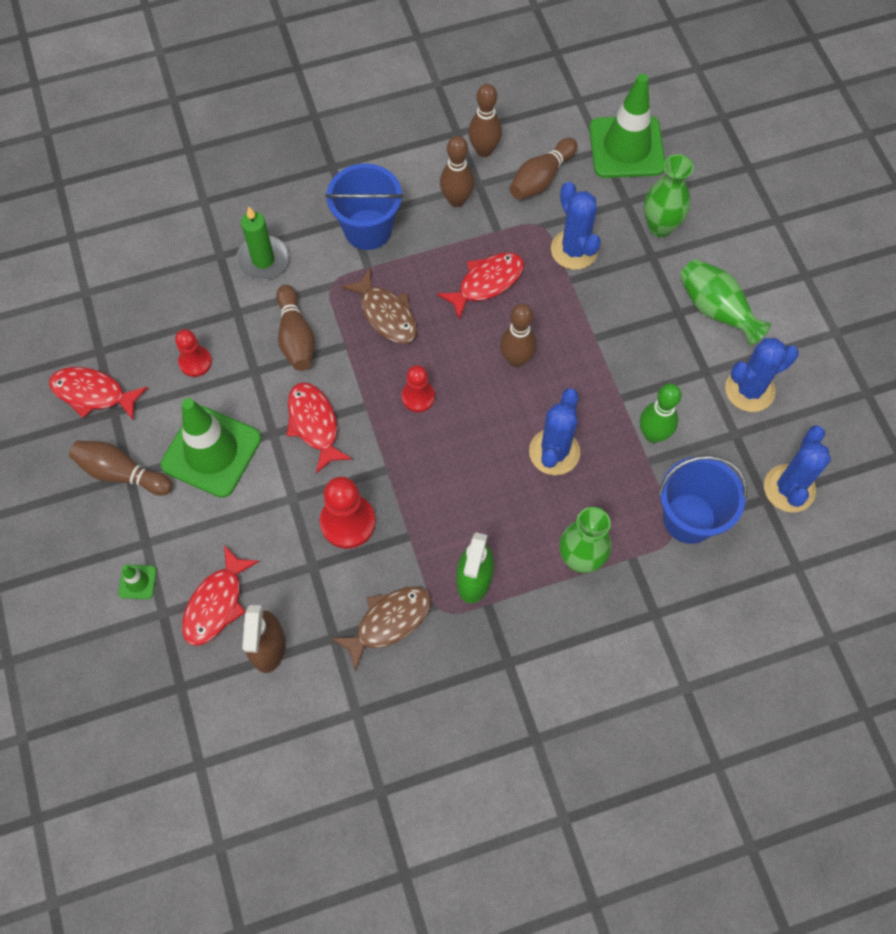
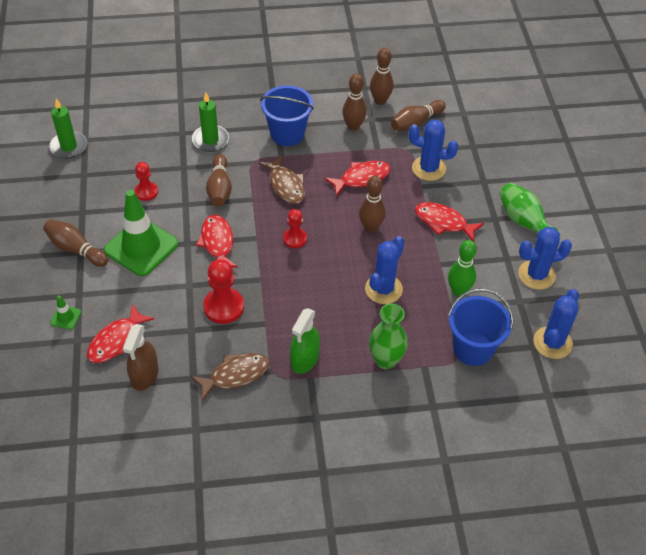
camera: 10 degrees right, 15 degrees down
(65, 308) = (69, 146): none -> green candle
(93, 393) = (71, 199): red fish -> red fish (443, 222)
(574, 250) = (428, 168): blue cactus -> blue cactus turned 60 degrees counterclockwise
(626, 147) = (480, 114): green traffic cone -> none
(660, 226) = (493, 164): green vase -> none

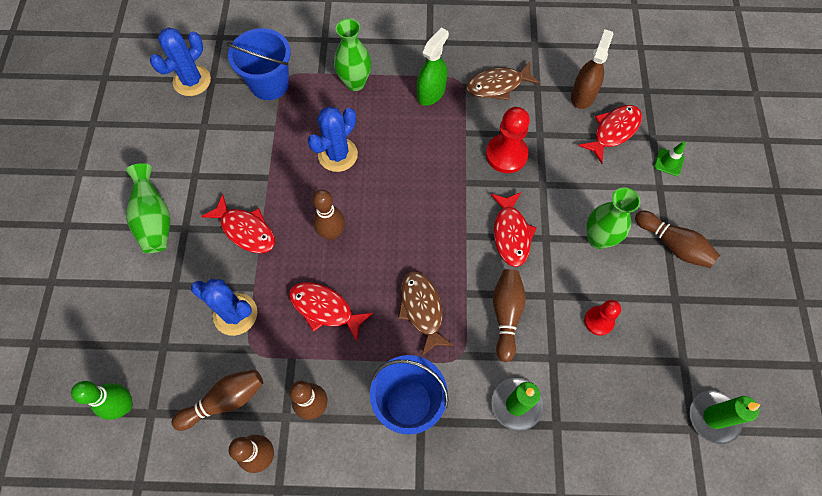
camera: 170 degrees left, 15 degrees up
(141, 247) = (598, 238): green traffic cone -> green vase
(295, 239) = (422, 228): red pawn -> none
(361, 178) = (325, 309): red fish -> red fish turned 45 degrees clockwise
(458, 291) = (261, 144): green bowling pin -> green bowling pin (124, 405)
(536, 275) = (172, 152): blue cactus -> none

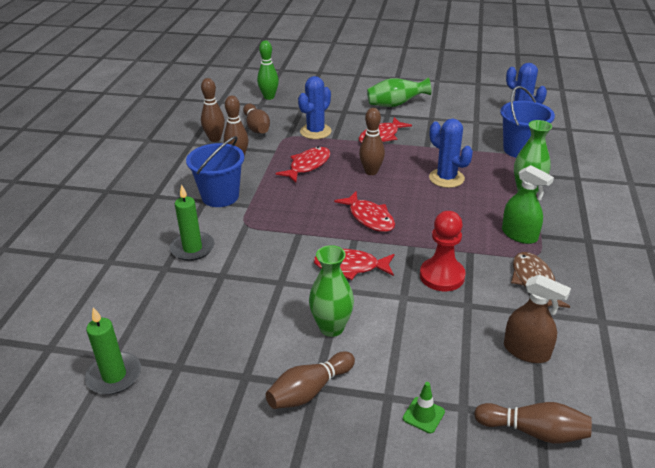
camera: 100 degrees right, 30 degrees down
(422, 309) = (292, 209): brown fish -> none
(506, 315) = (271, 253): brown bowling pin -> brown bowling pin (534, 431)
(598, 321) = (244, 311): red pawn -> none
(613, 131) = (472, 369): red fish -> red fish (369, 217)

